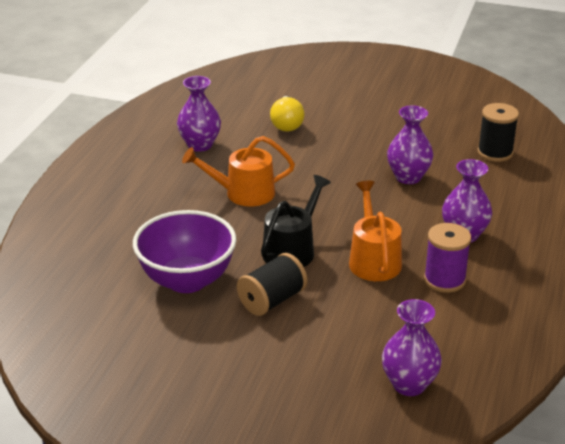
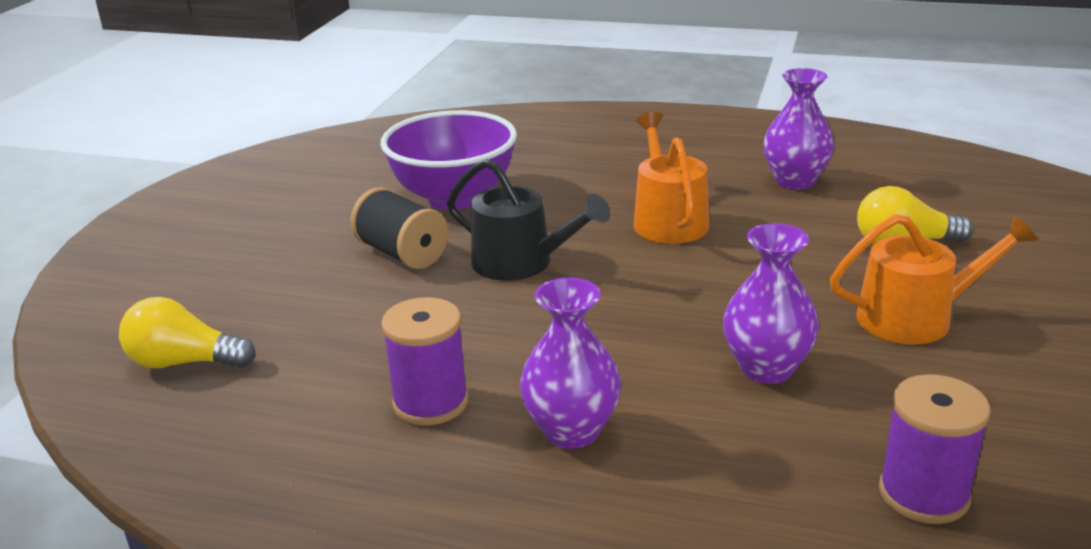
camera: 90 degrees right, 5 degrees down
(373, 260) = (493, 331): orange watering can -> orange watering can (915, 318)
(409, 384) = (184, 362): purple vase -> yellow light bulb
(495, 152) = (923, 494): black spool -> purple spool

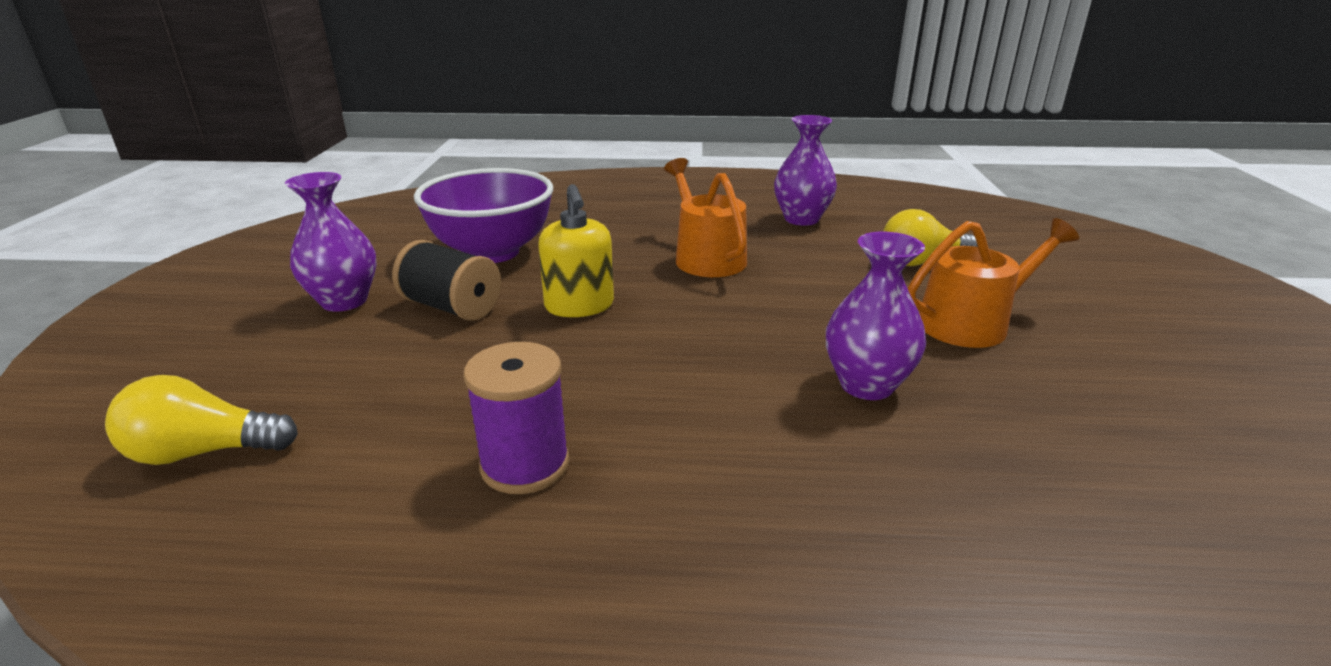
camera: 15 degrees left, 0 degrees up
(521, 263) = (579, 306): black watering can -> yellow soap dispenser
(571, 431) = (698, 478): purple vase -> purple vase (344, 301)
(923, 494) = (1094, 500): purple spool -> none

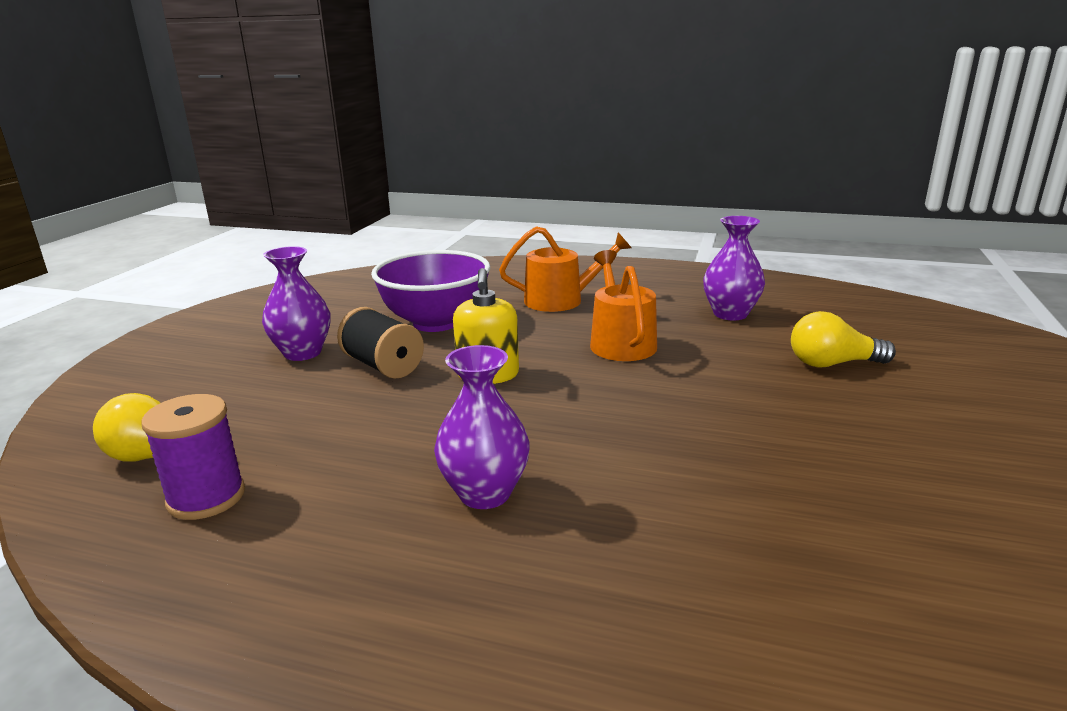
camera: 15 degrees right, 5 degrees down
(525, 465) = (385, 499): purple spool -> purple spool (206, 497)
(866, 385) = (716, 472): purple vase -> purple vase (485, 493)
(971, 323) = (854, 427): orange watering can -> orange watering can (561, 300)

